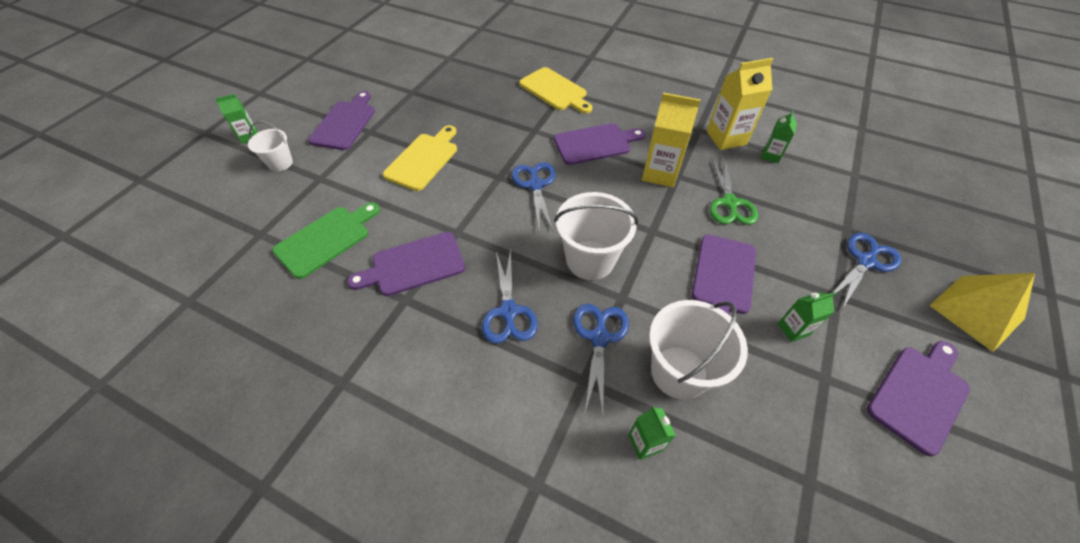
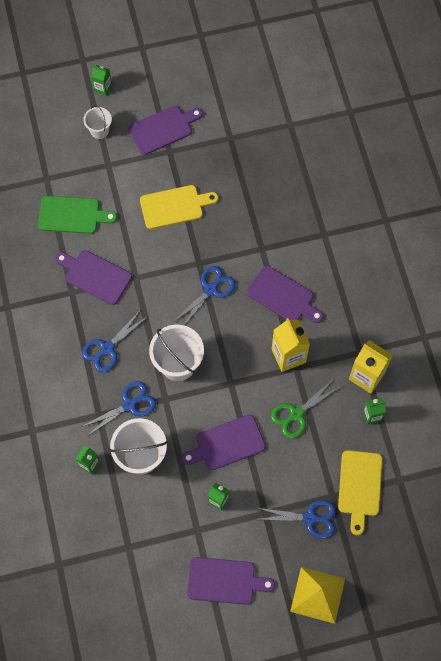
camera: 50 degrees right, 15 degrees up
(555, 90) = (318, 227): yellow cutting board -> yellow cutting board (359, 486)

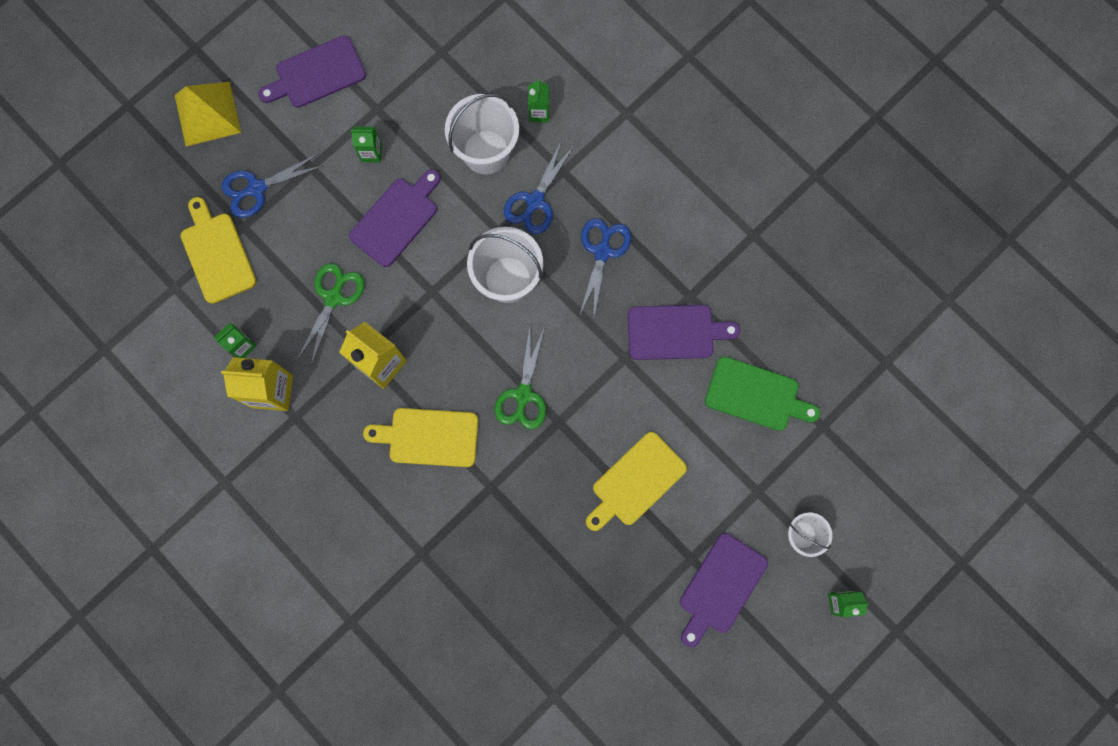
camera: 150 degrees right, 10 degrees up
(72, 215) = (756, 395): green cutting board -> green cutting board turned 135 degrees counterclockwise
(211, 289) = (523, 395): blue scissors -> green scissors
(283, 296) = (429, 437): purple cutting board -> yellow cutting board

